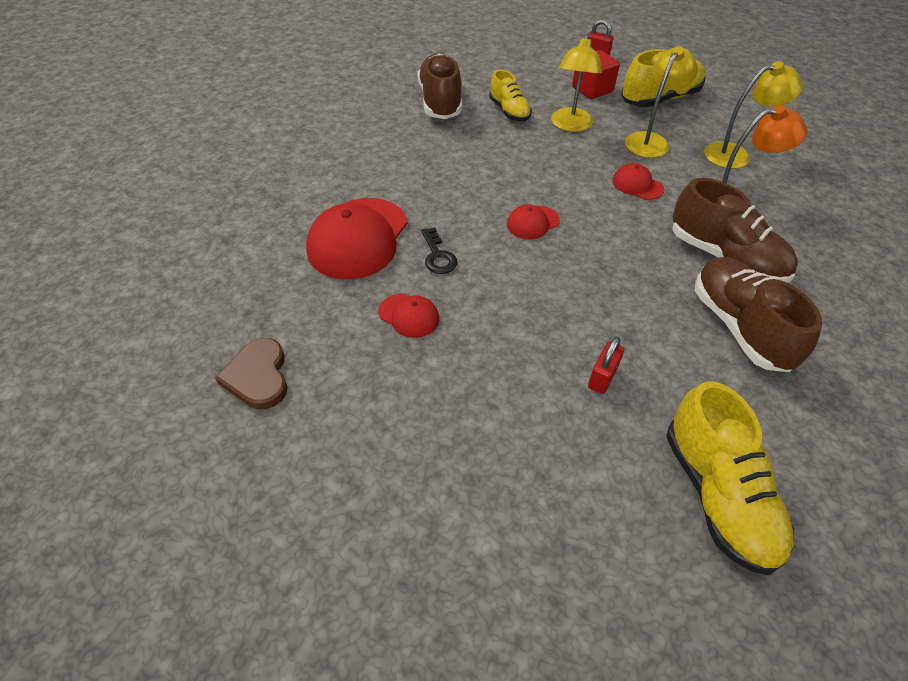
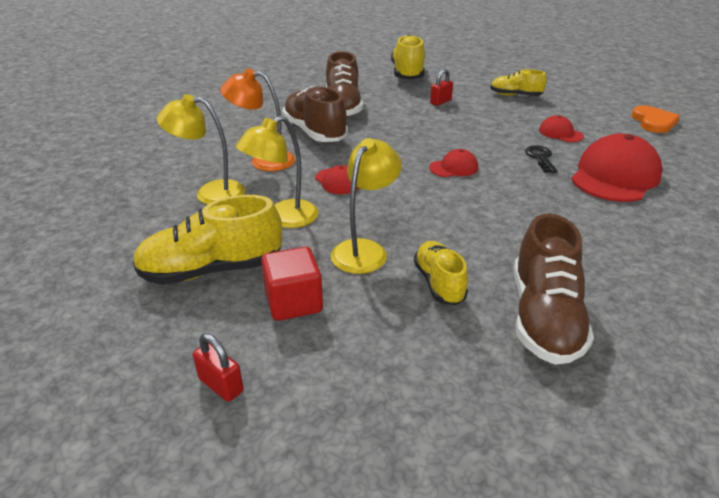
camera: 165 degrees left, 15 degrees down
(258, 376) = (653, 122): brown heart -> orange heart
(480, 431) = (515, 95): none -> yellow shoe

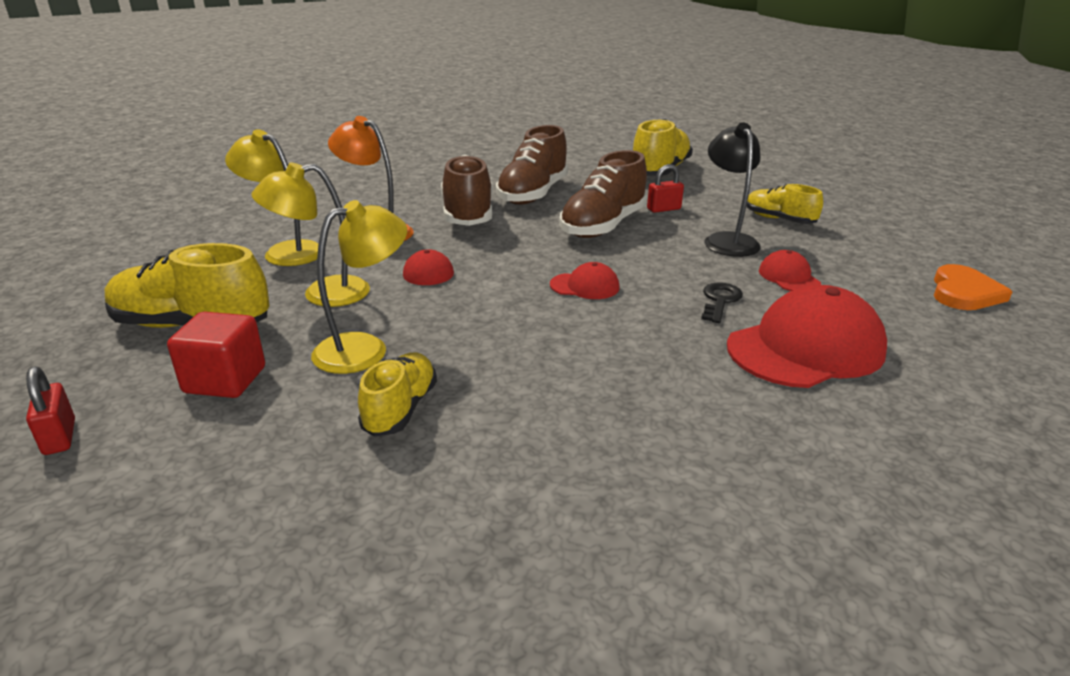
camera: 25 degrees right, 5 degrees down
(501, 116) = (727, 240): none -> black lamp
(544, 317) = (477, 490): brown shoe -> brown shoe (603, 226)

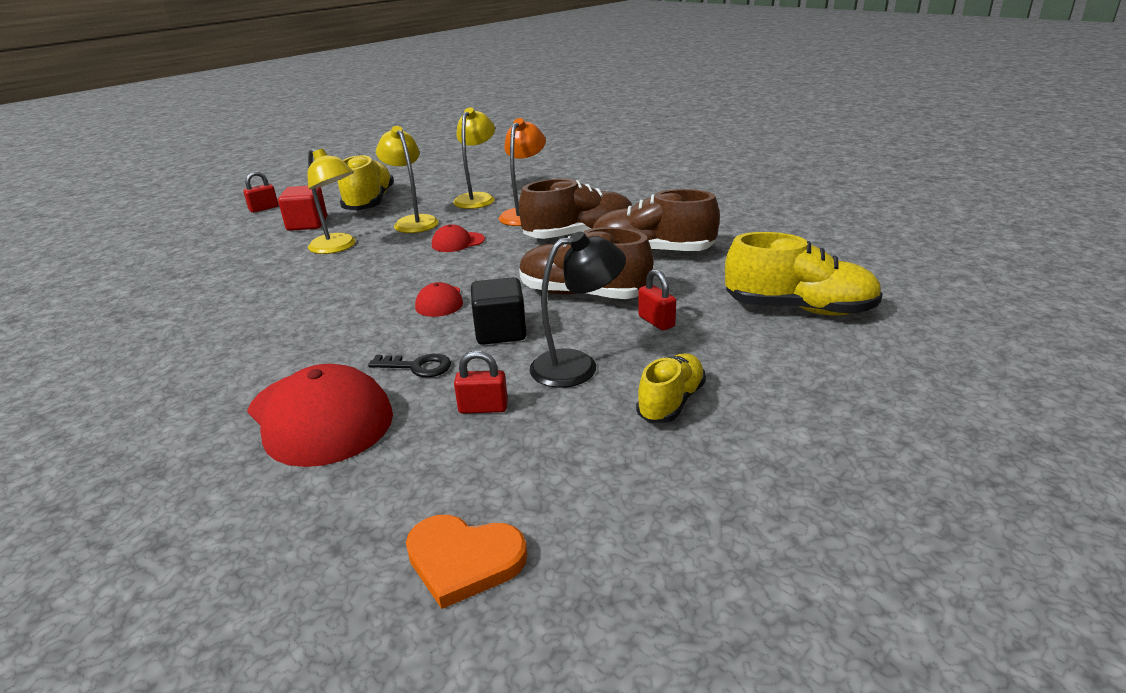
camera: 80 degrees right, 0 degrees up
(400, 409) = (266, 269): yellow shoe -> none
(663, 262) = (500, 332): none -> black cube
(789, 277) = (483, 408): red cap -> red padlock

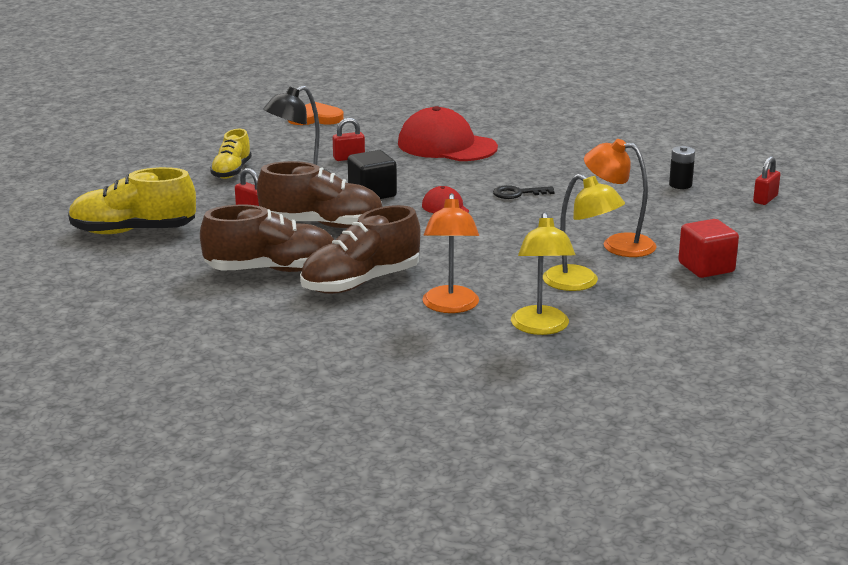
camera: 160 degrees right, 5 degrees down
(170, 303) = (680, 185): none -> black battery
(264, 208) = (809, 284): red padlock -> red padlock (765, 199)
(338, 247) = (618, 244): yellow lamp -> orange lamp
(369, 203) = (682, 306): yellow shoe -> none
(418, 367) = (413, 170): black key -> black key (517, 193)
(457, 242) = (492, 262): red cap -> none

